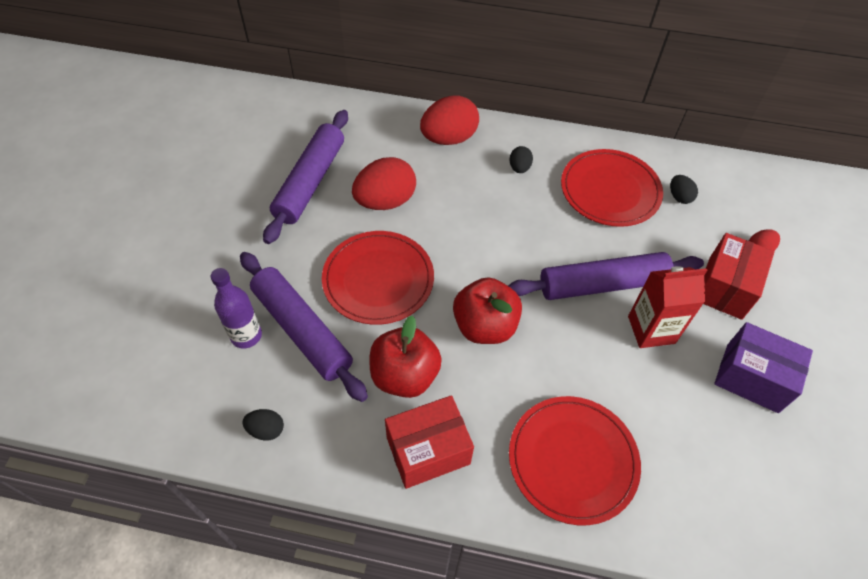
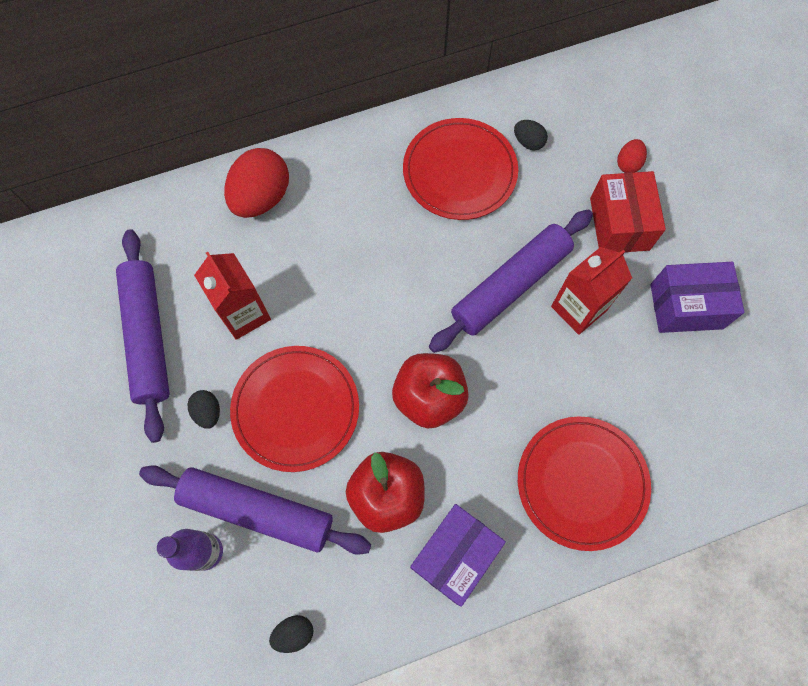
camera: 30 degrees left, 15 degrees up
(385, 201) = (244, 314): red egg -> red carton
(428, 450) = (454, 555): red box -> purple box
(519, 168) = (356, 194): black egg -> black egg (208, 412)

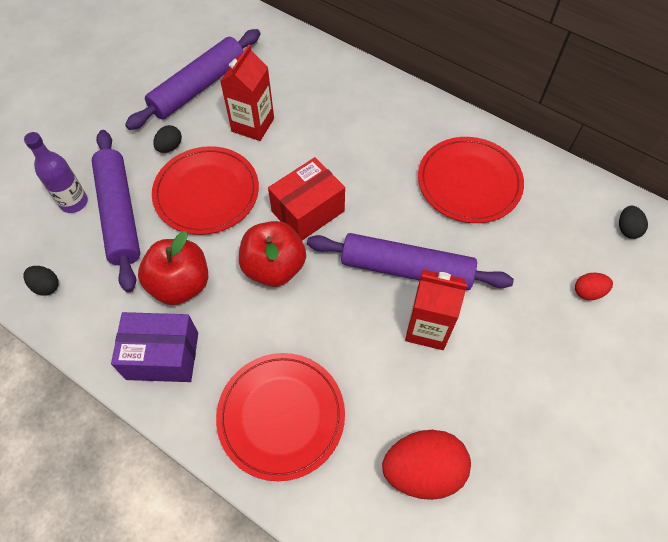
camera: 55 degrees right, 10 degrees down
(261, 197) = (343, 84): red egg -> red egg (423, 470)
(528, 142) = (537, 211): black egg -> black egg (627, 229)
(619, 224) = (528, 316): red box -> red box (308, 211)
(686, 306) = (500, 412): purple box -> none

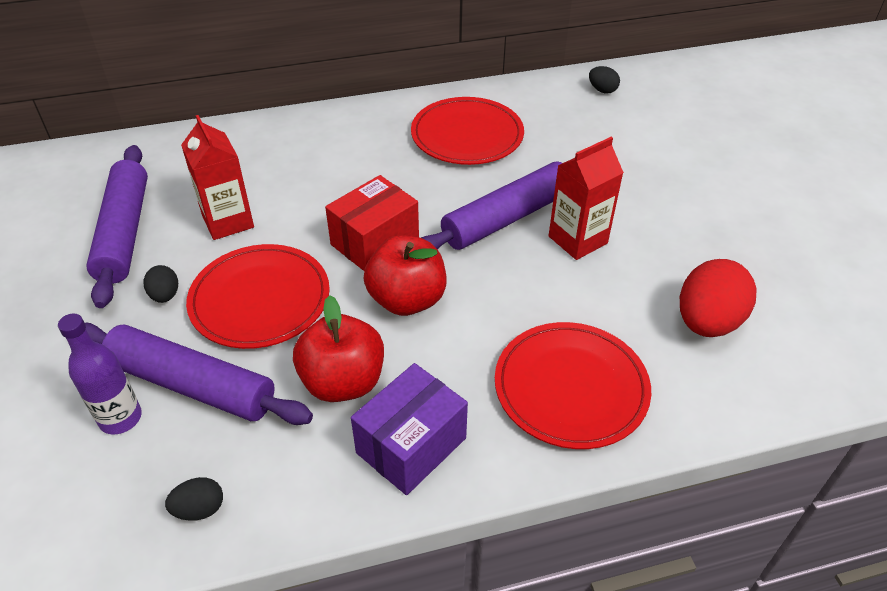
camera: 50 degrees left, 15 degrees down
(308, 211) = (375, 242): red box -> red box turned 45 degrees clockwise
(588, 292) = (634, 139): red egg -> none

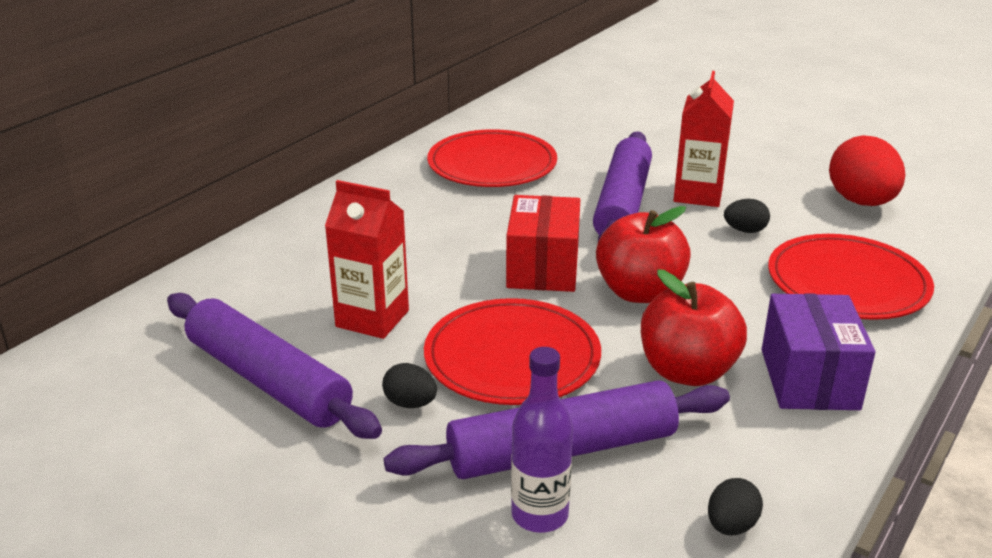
camera: 40 degrees left, 15 degrees down
(602, 90) = (552, 95): black egg -> black egg (745, 230)

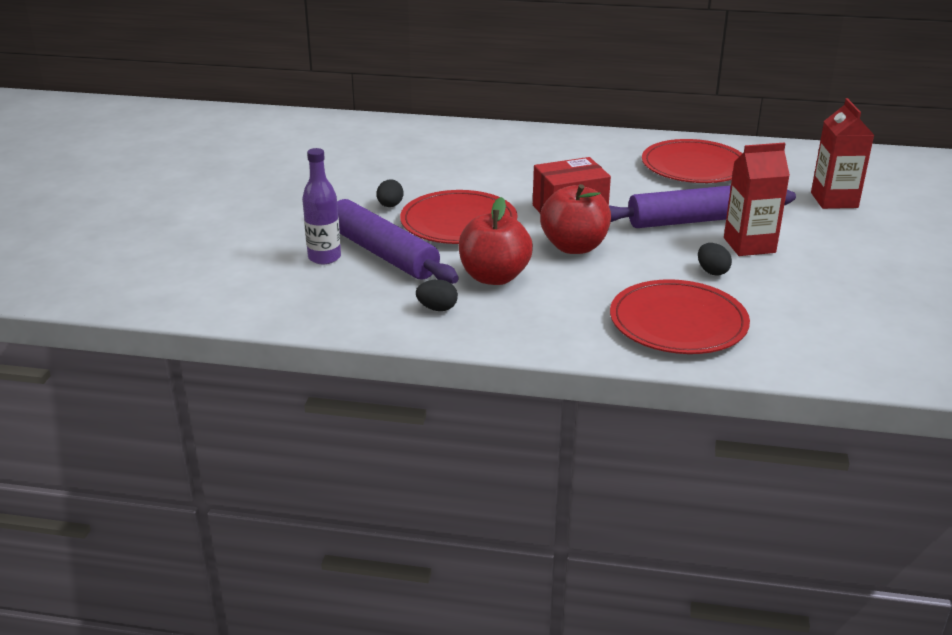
camera: 65 degrees right, 0 degrees up
(268, 380) = (380, 168): purple rolling pin -> none
(372, 318) = (460, 177): red carton -> red carton (834, 200)
(731, 526) = (353, 311): black egg -> black egg (437, 308)
(809, 379) = (525, 320): purple box -> none
(861, 202) = (834, 316): red egg -> none

